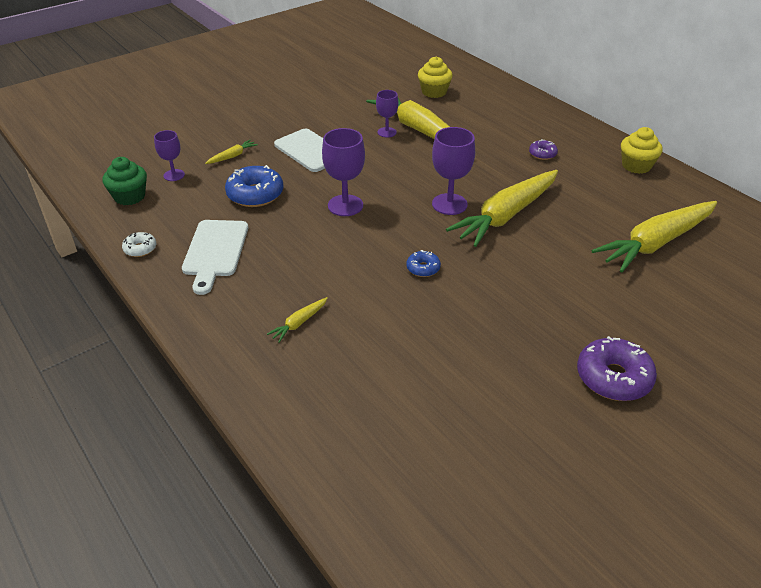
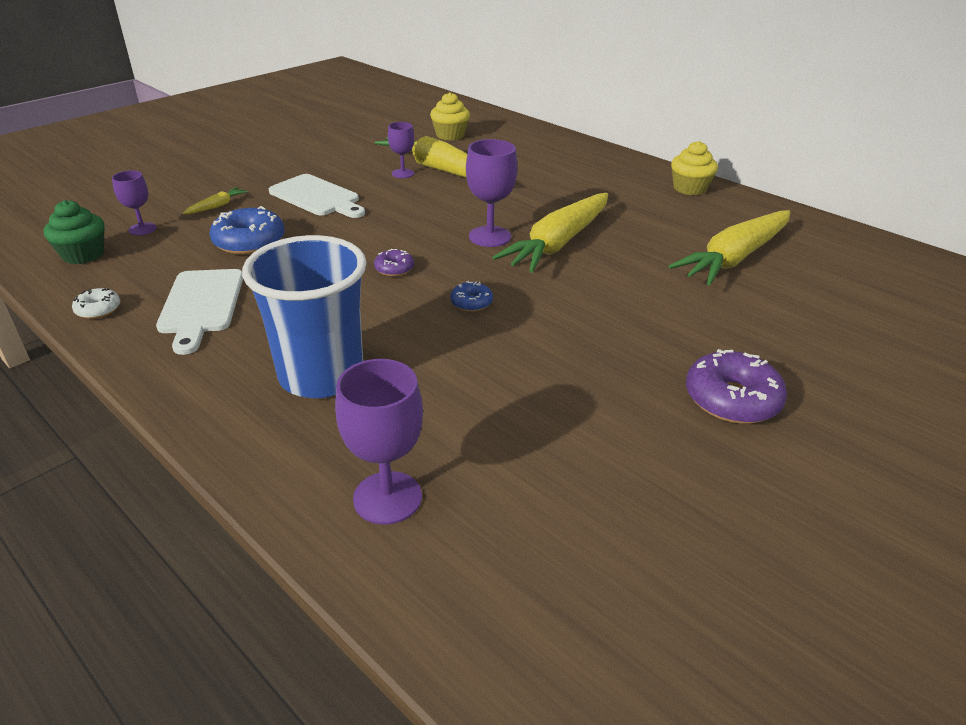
camera: 10 degrees left, 5 degrees down
(299, 323) = (321, 375): yellow carrot -> blue cup
(345, 205) = (364, 246): purple goblet -> purple goblet (387, 497)
(542, 154) = (584, 184): purple donut -> purple donut (394, 269)

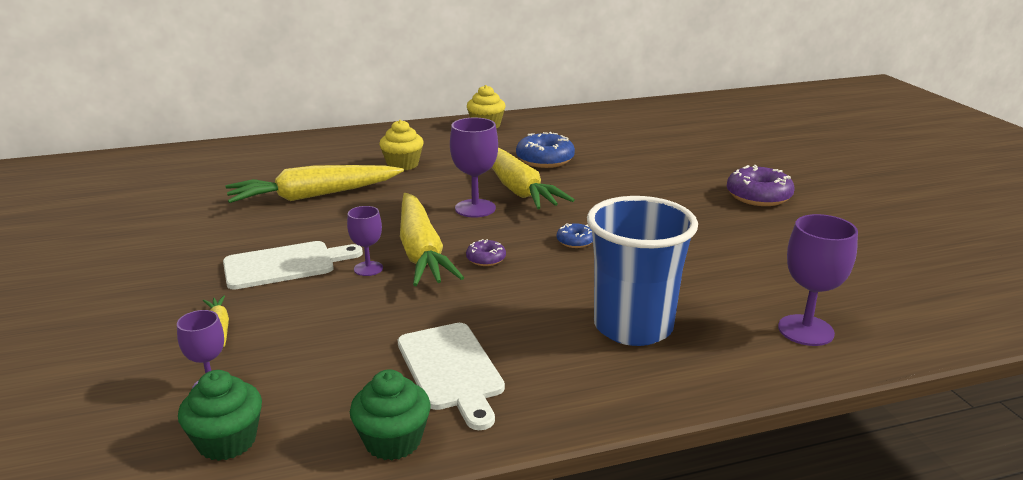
camera: 60 degrees left, 10 degrees down
(98, 310) = (393, 441): white donut -> green cupcake
(201, 305) = (451, 370): white cutting board -> white cutting board turned 45 degrees clockwise
(249, 242) = (341, 320): blue donut -> blue donut (545, 160)
(403, 173) = (296, 213): purple goblet -> purple goblet (368, 268)
(450, 135) = (243, 173): yellow cupcake -> yellow cupcake (402, 164)
(734, 258) = (599, 145): yellow carrot -> yellow carrot (421, 251)

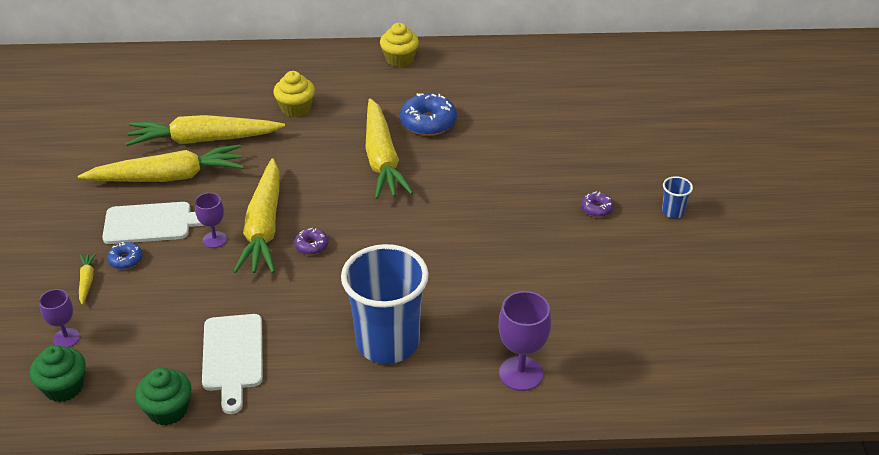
camera: 15 degrees right, 15 degrees up
(286, 227) = (168, 177): none -> yellow carrot
(475, 208) = (332, 180): purple goblet -> none
(575, 241) = (396, 238): blue donut -> blue donut (126, 260)
(758, 196) = (596, 209): purple donut -> purple donut, size x0.53
(830, 190) = (673, 212): none -> blue cup

